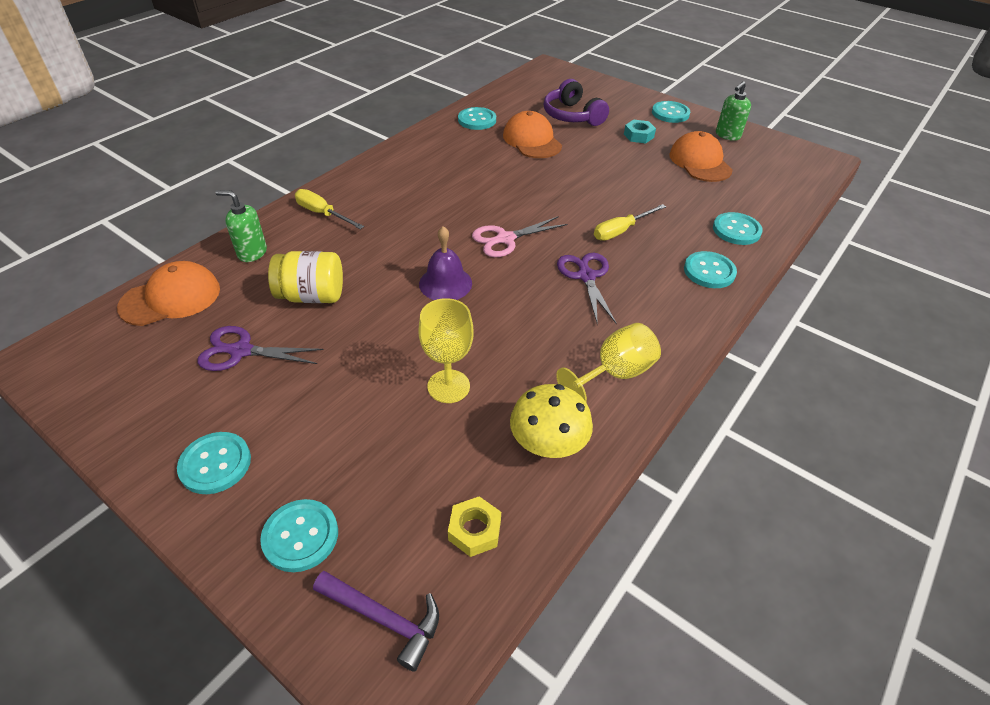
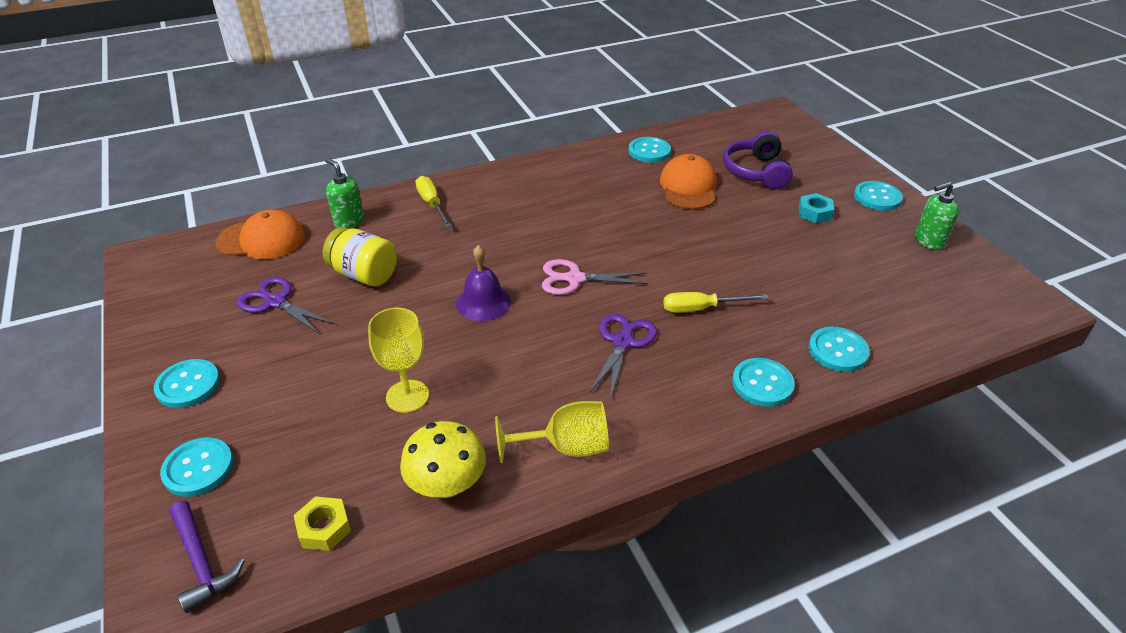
camera: 30 degrees right, 5 degrees down
(700, 162) = (863, 262): orange cap -> none

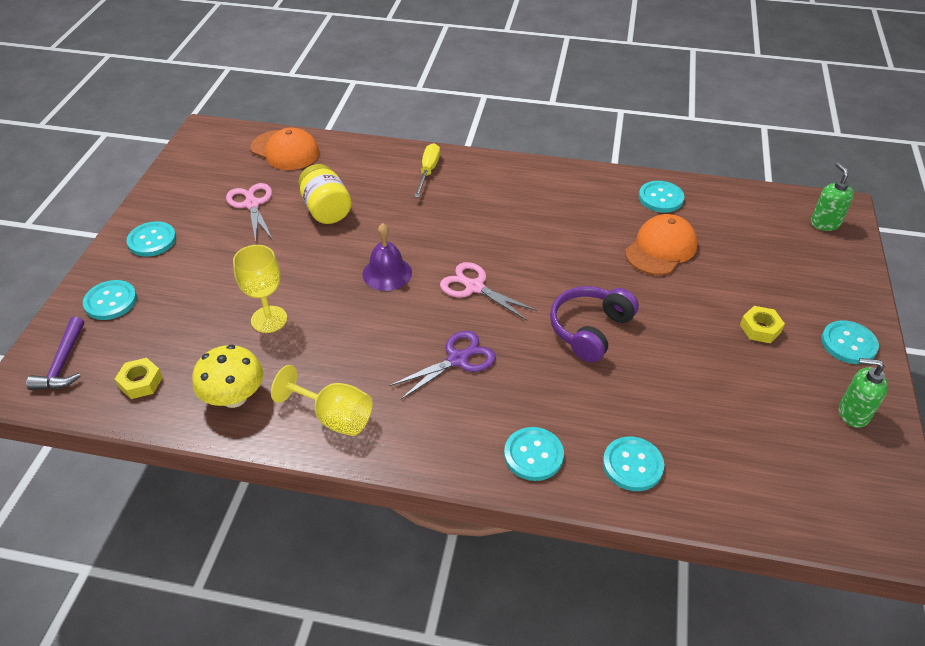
camera: 35 degrees right, 5 degrees up
(275, 302) = (252, 204): purple scissors -> pink scissors
(349, 221) = (355, 160): green soap dispenser -> green soap dispenser (825, 223)
(701, 308) = (552, 365): yellow screwdriver -> none
(756, 172) = (746, 262): purple headphones -> purple headphones (590, 329)
(814, 213) = (760, 328): turquoise nut -> yellow nut

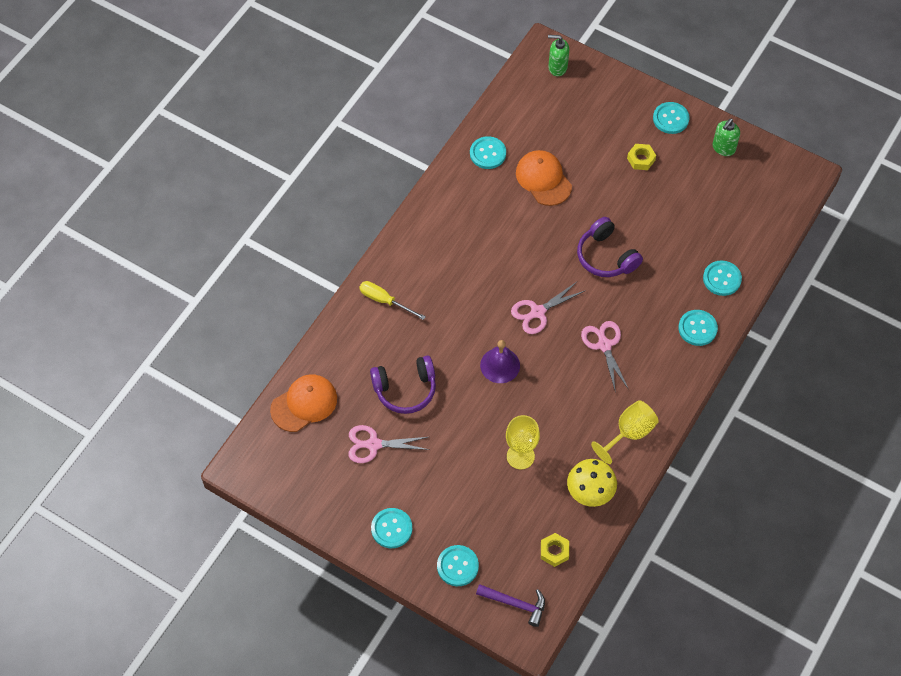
camera: 70 degrees left, 15 degrees up
(326, 210) = (405, 389): yellow jar -> purple headphones
(457, 359) = (604, 345): purple scissors -> pink scissors

